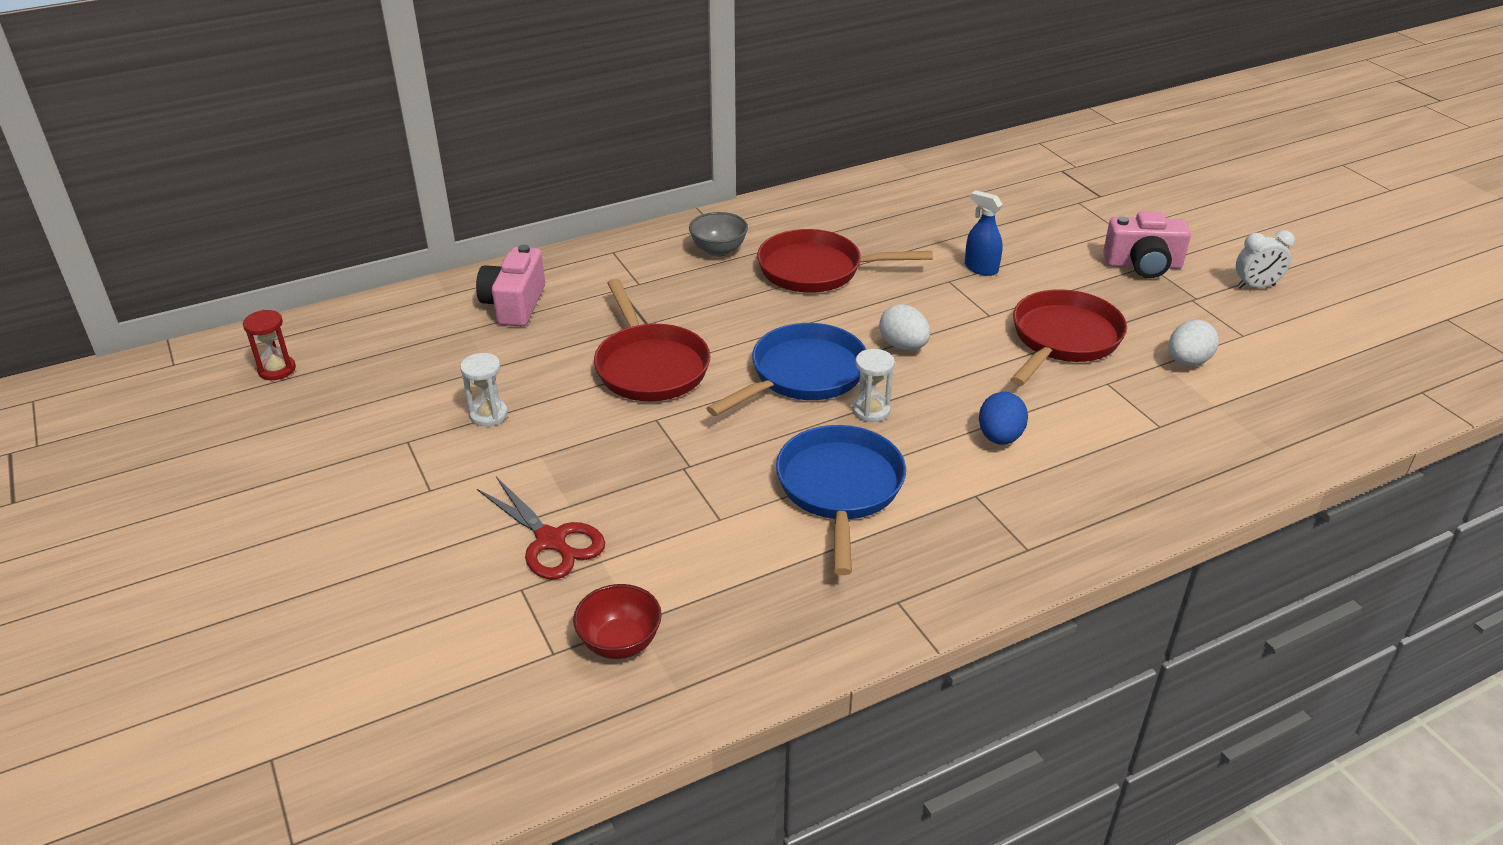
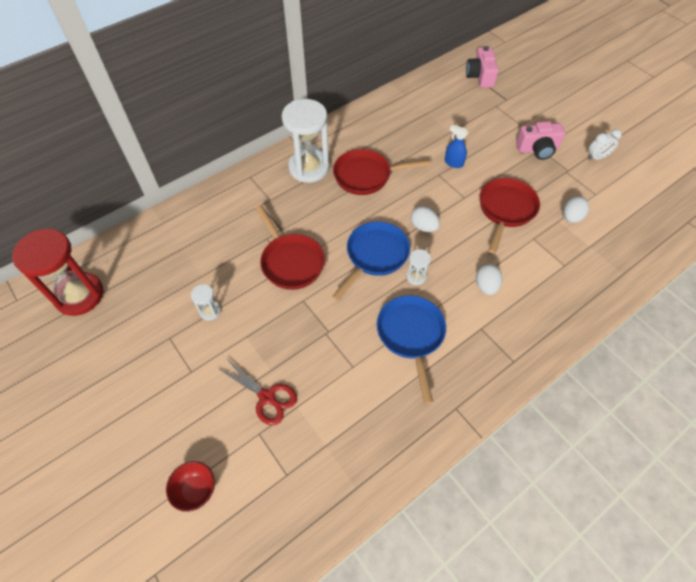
camera: 10 degrees left, 20 degrees up
(277, 370) = (79, 295): red hourglass -> red hourglass, size x2.29
(514, 305) = (204, 225): pink camera -> pink camera (480, 76)
(620, 643) = (320, 461): red bowl -> red bowl (195, 489)
(718, 250) = (309, 168): grey bowl -> white hourglass
(999, 437) = (486, 286): blue egg -> white egg

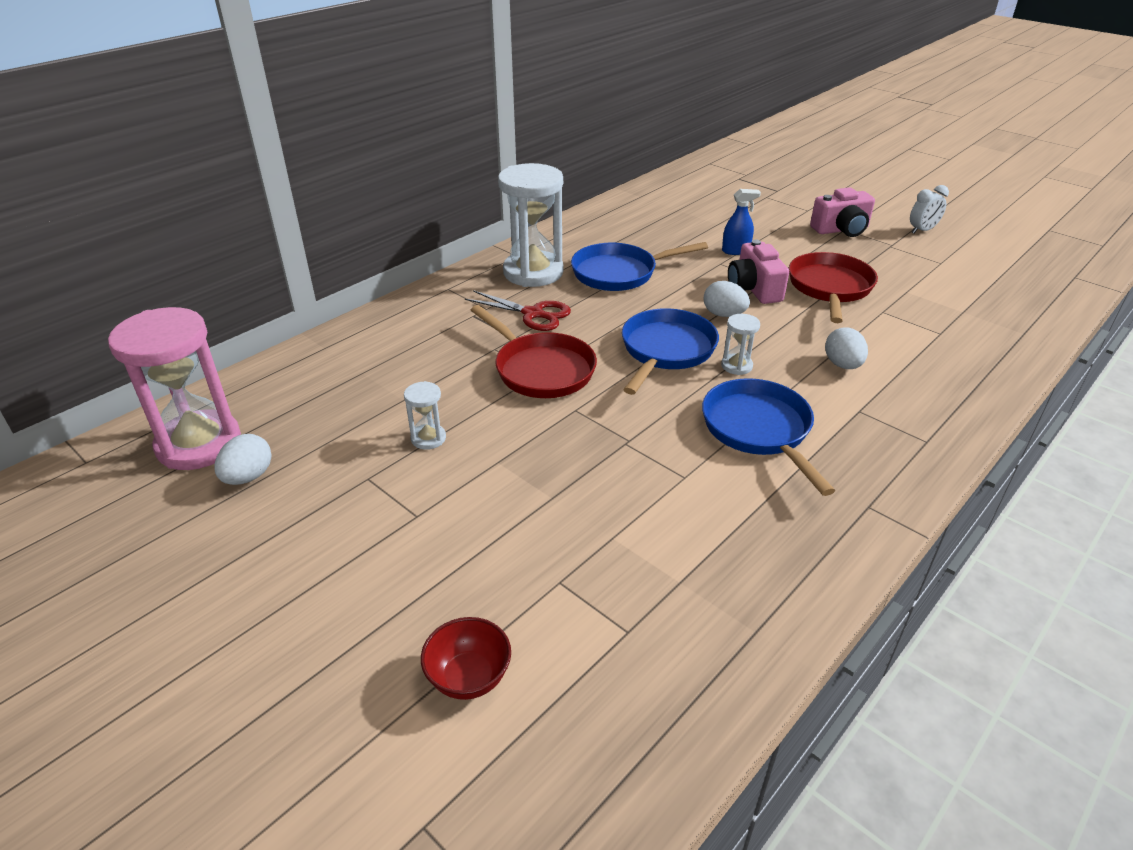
camera: 10 degrees left, 20 degrees down
(79, 295) = (199, 444): red hourglass -> pink hourglass
(266, 397) = (557, 532): red scissors -> red scissors (533, 314)
(366, 176) = (619, 273): red pan -> blue pan
(453, 163) = (736, 251): blue spray bottle -> blue spray bottle turned 150 degrees clockwise
(480, 76) = (733, 174): pink camera -> pink camera (754, 289)
(571, 217) = (921, 287): white egg -> white egg (248, 477)

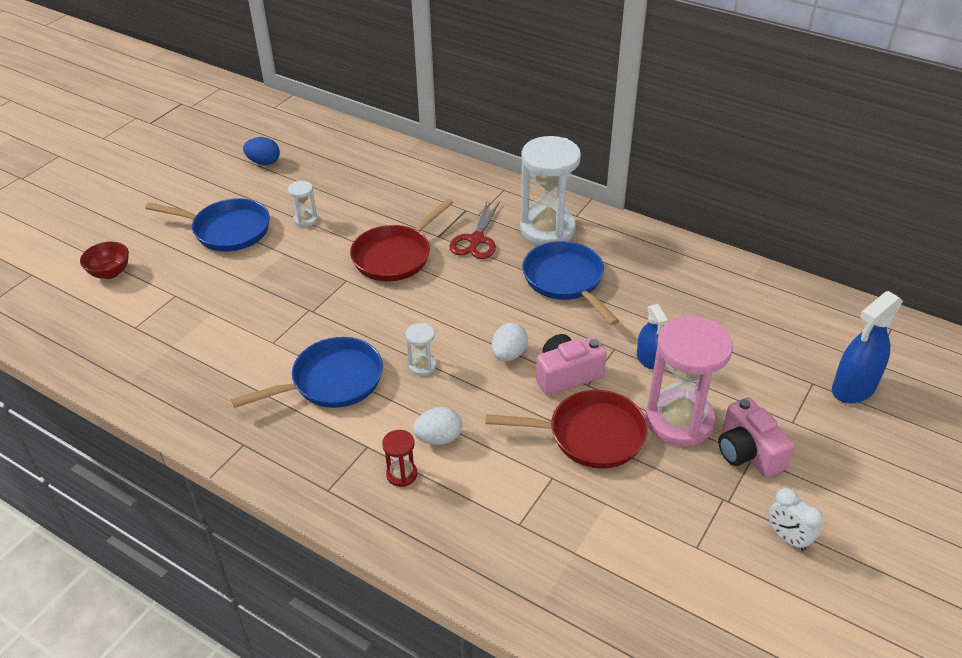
camera: 80 degrees right, 5 degrees up
(199, 444) = (292, 137): pink hourglass -> pink hourglass (679, 420)
(248, 477) = (264, 162): white egg -> blue egg
(666, 351) = (437, 321): blue pan -> blue pan (227, 230)
(772, 185) = (853, 388): none -> blue spray bottle
(895, 391) = (401, 474): none -> red hourglass

